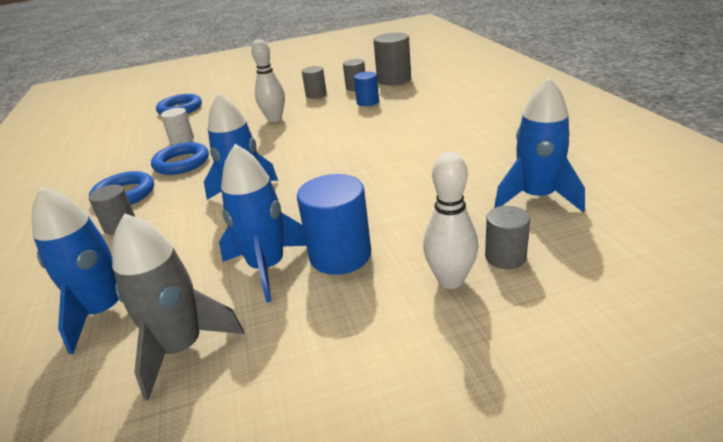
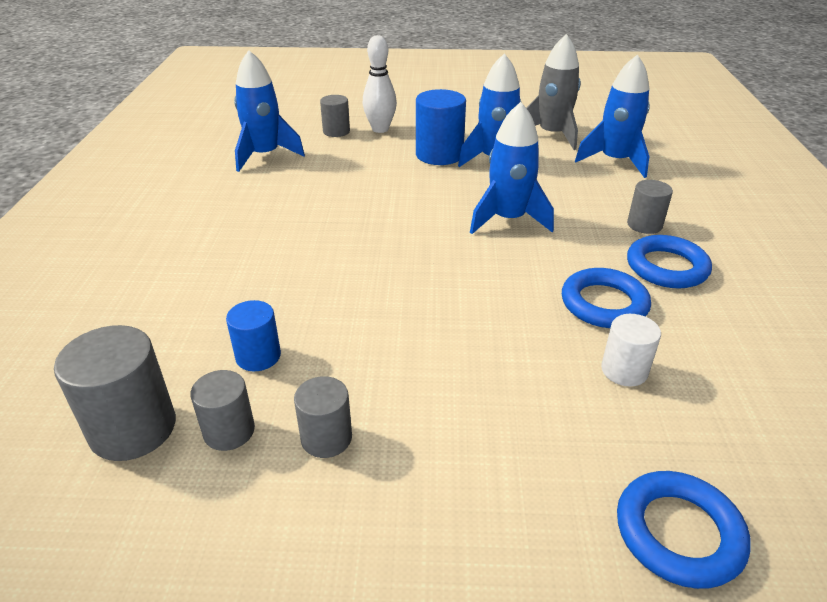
camera: 165 degrees left, 5 degrees up
(274, 119) = (443, 370): white bowling pin -> none

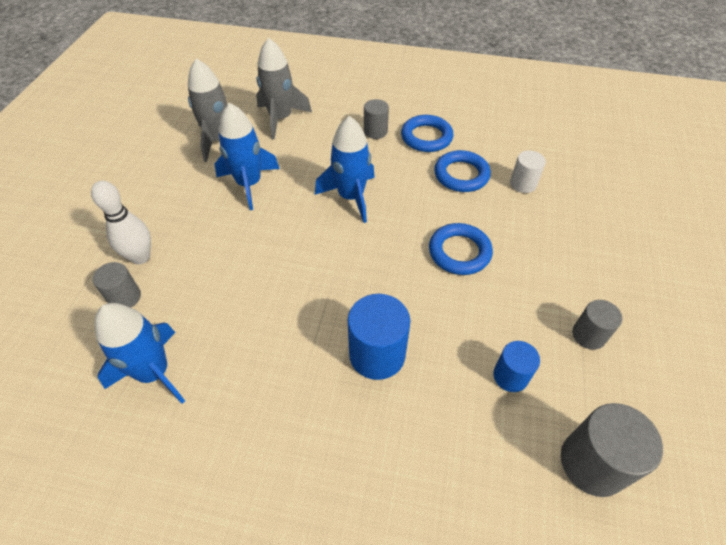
camera: 80 degrees left, 15 degrees up
(229, 431) = (588, 394): grey cylinder -> none
(439, 155) = (223, 219): blue cylinder -> blue cylinder (377, 354)
(614, 161) = (281, 119): blue rocket -> grey rocket
(678, 533) = (631, 198): blue ring -> blue ring (459, 252)

